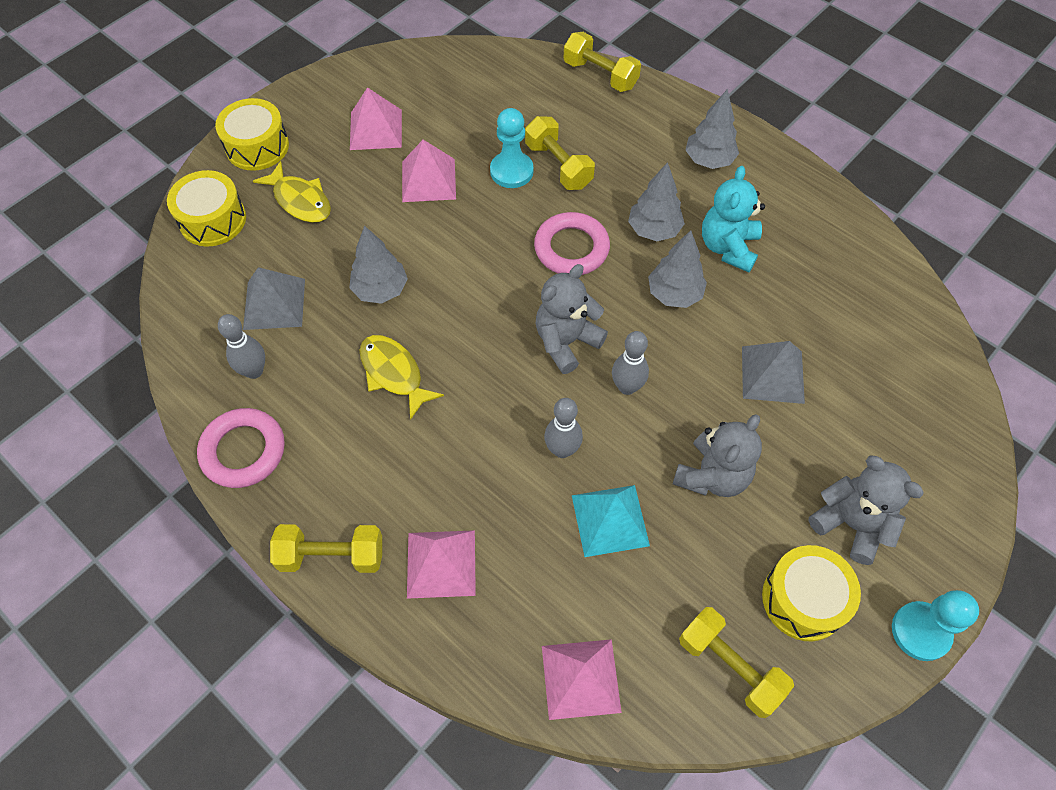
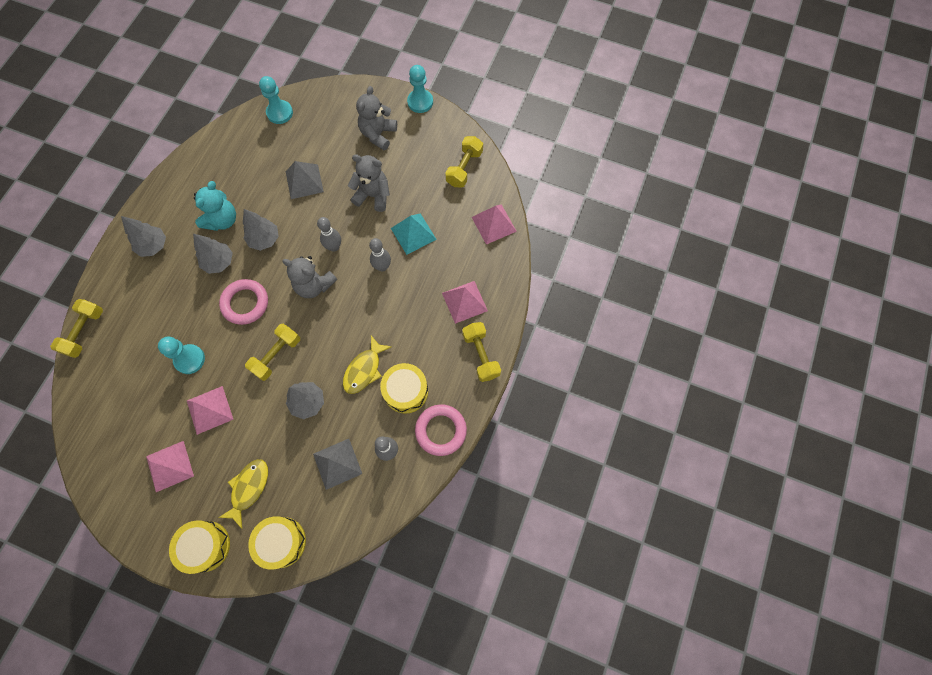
camera: 110 degrees left, 10 degrees up
(558, 165) = (178, 332): yellow dumbbell -> yellow dumbbell (276, 355)
(728, 247) = (222, 220): turquoise teddy bear -> turquoise teddy bear turned 60 degrees counterclockwise
(803, 599) = (422, 146): yellow drum -> yellow drum (406, 391)
(933, 370) = (280, 113): none -> turquoise pawn

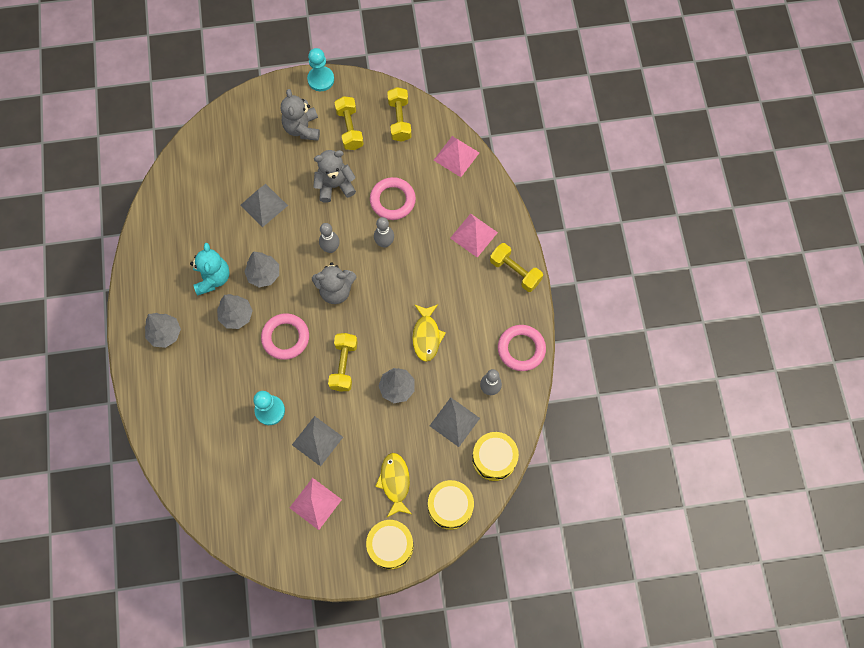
camera: 30 degrees left, 0 degrees up
(84, 332) = (157, 440): yellow dumbbell -> yellow dumbbell (350, 129)
(210, 410) = (317, 440): pink pyramid -> grey pyramid
(280, 113) = (197, 154): turquoise pawn -> none
(406, 391) = (472, 334): yellow drum -> yellow drum (494, 458)
(413, 234) = (392, 200): turquoise pyramid -> pink ring

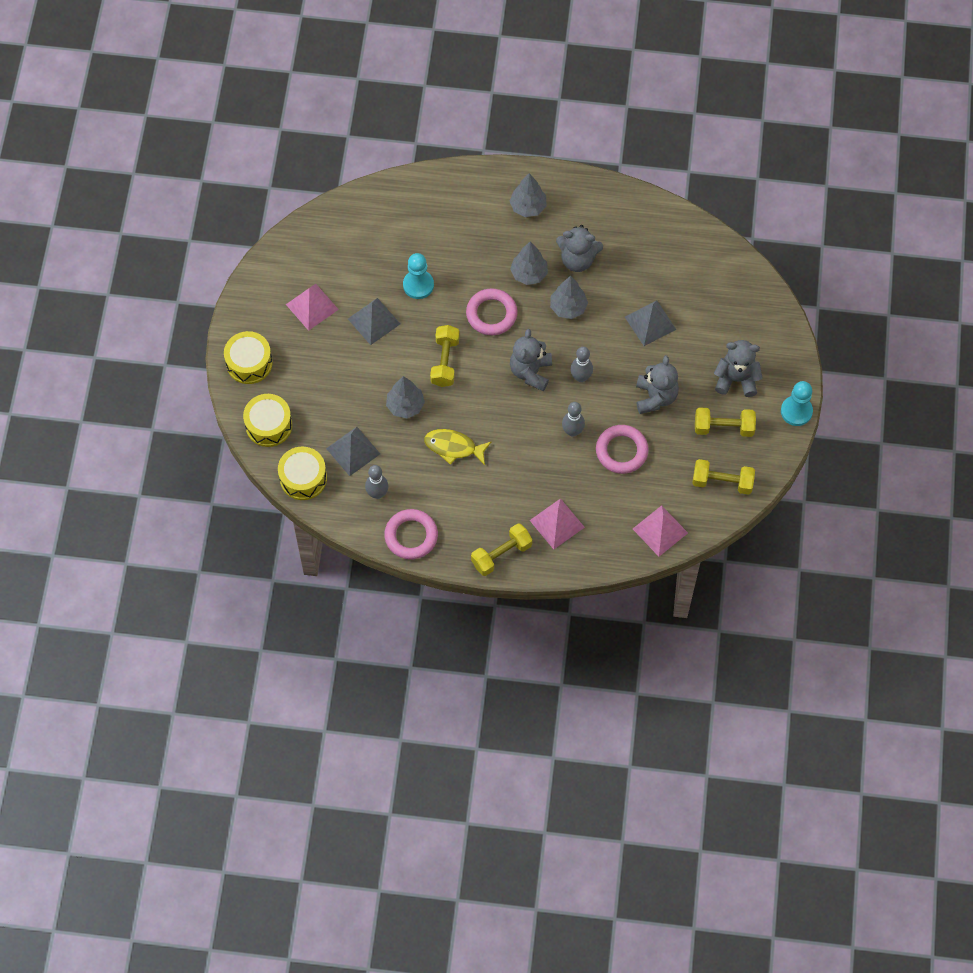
camera: 105 degrees right, 5 degrees down
(213, 278) = (577, 259): turquoise teddy bear -> grey teddy bear
(344, 365) = (445, 361): yellow dumbbell -> yellow dumbbell turned 75 degrees clockwise
(395, 482) = (309, 381): yellow fish -> none

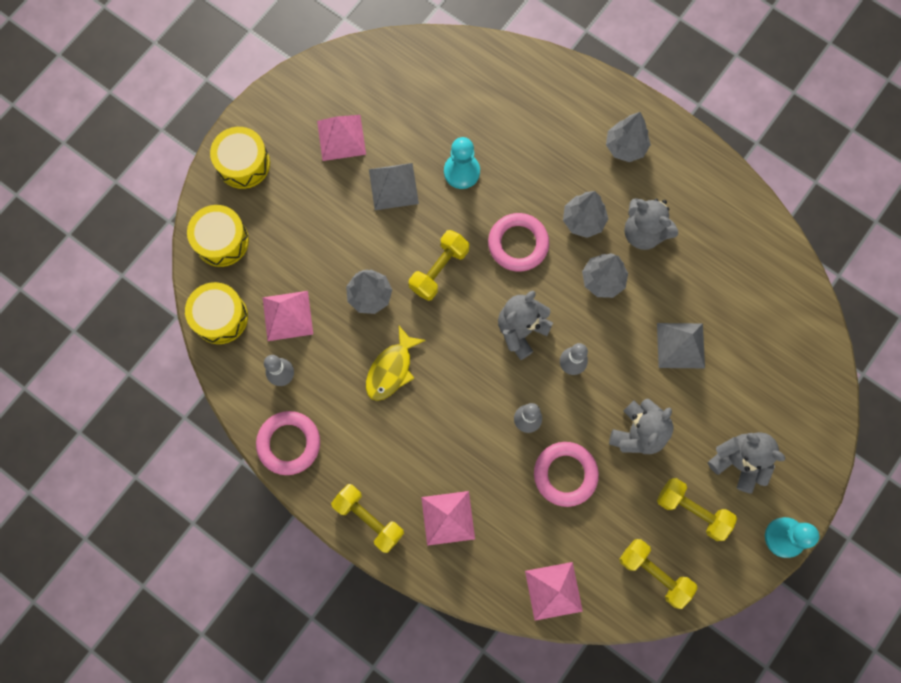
camera: 30 degrees right, 10 degrees up
(353, 451) = (287, 315): grey pyramid -> pink pyramid
(453, 447) = (391, 369): yellow fish -> yellow fish turned 105 degrees counterclockwise
(501, 554) = (369, 519): yellow dumbbell -> yellow dumbbell turned 45 degrees clockwise

